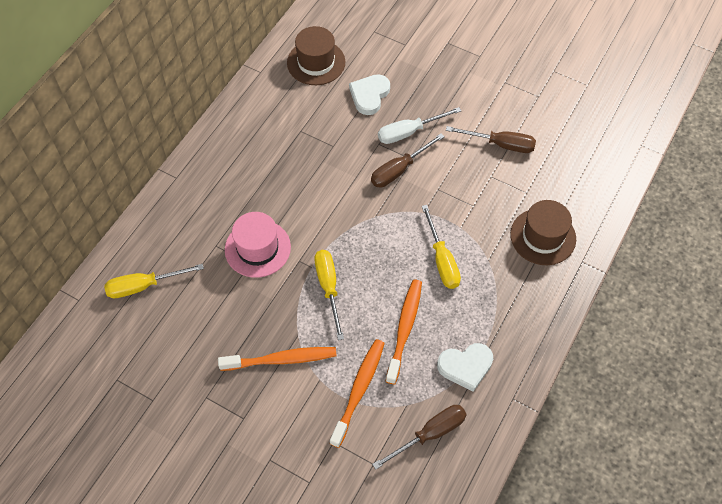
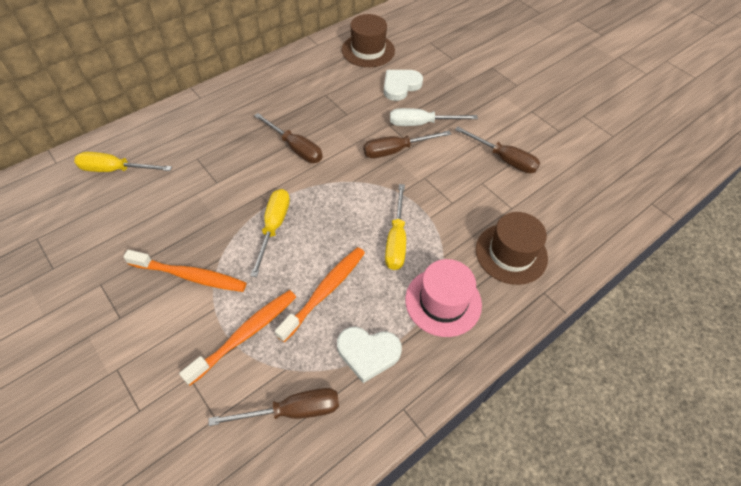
camera: 20 degrees right, 5 degrees down
(257, 248) = (231, 172): pink hat -> pink hat (443, 302)
(304, 201) = (295, 148): none -> brown screwdriver

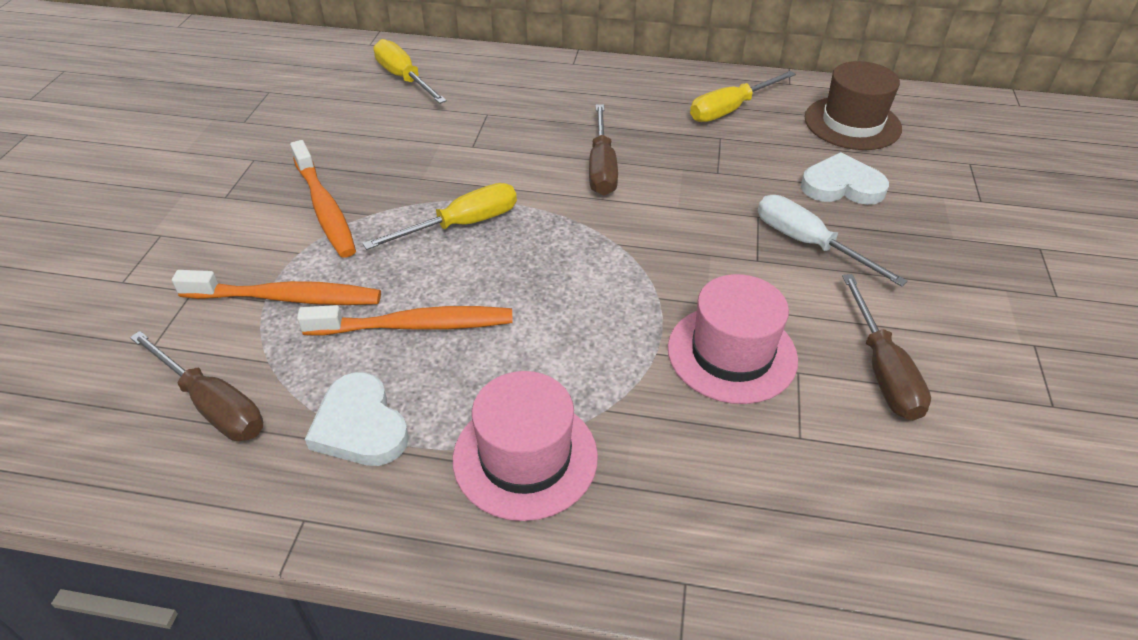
camera: 50 degrees right, 10 degrees down
(396, 150) = (724, 249): brown screwdriver -> none
(396, 240) = (573, 342): yellow screwdriver -> yellow screwdriver (730, 109)
(454, 194) = (732, 353): none -> pink hat
(511, 253) = (709, 489): brown hat -> none

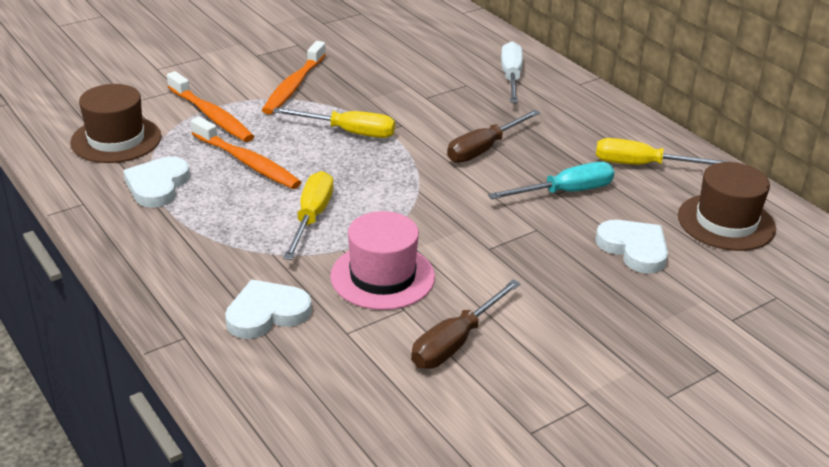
camera: 45 degrees right, 10 degrees down
(212, 405) = (116, 139): brown screwdriver -> brown hat
(404, 78) = (450, 41): yellow screwdriver -> yellow screwdriver (311, 218)
(525, 457) = (202, 244): pink hat -> none
(709, 480) = (266, 313): none -> white heart
(722, 168) = (565, 192): none -> turquoise screwdriver
(808, 244) = (540, 261): white screwdriver -> white screwdriver (511, 77)

